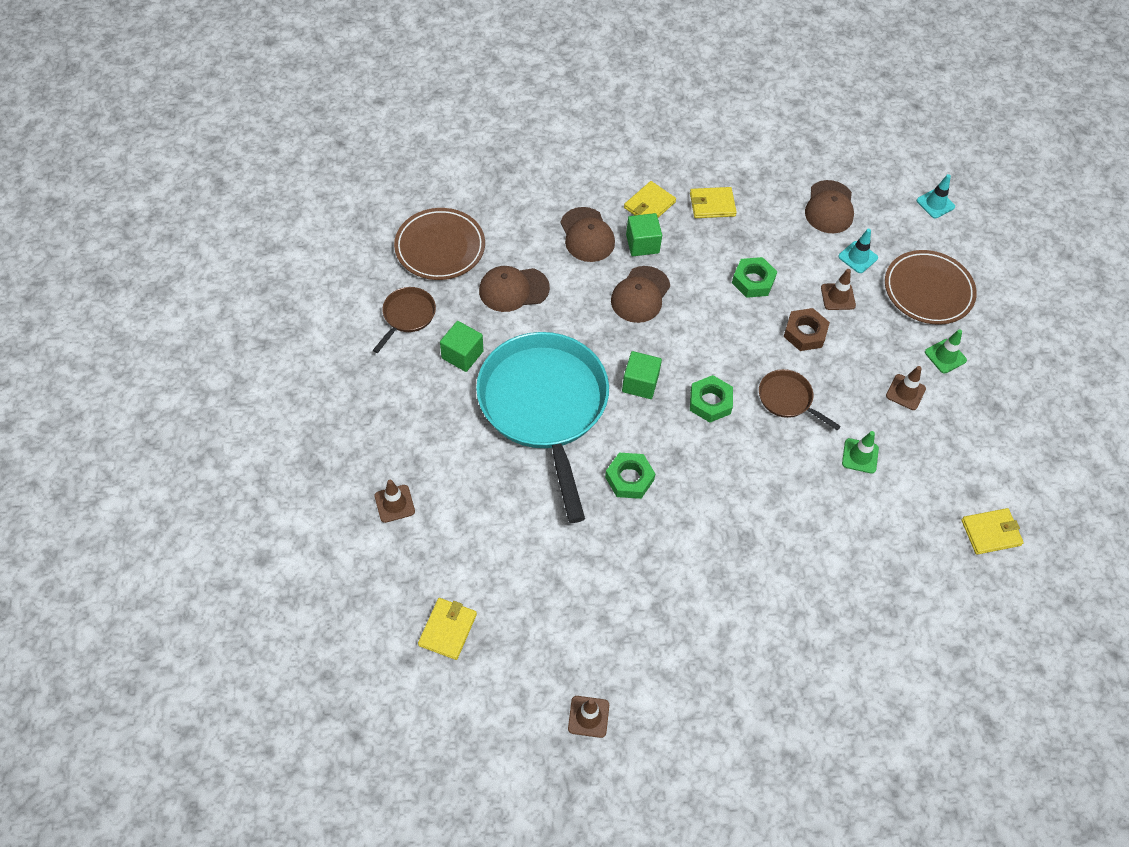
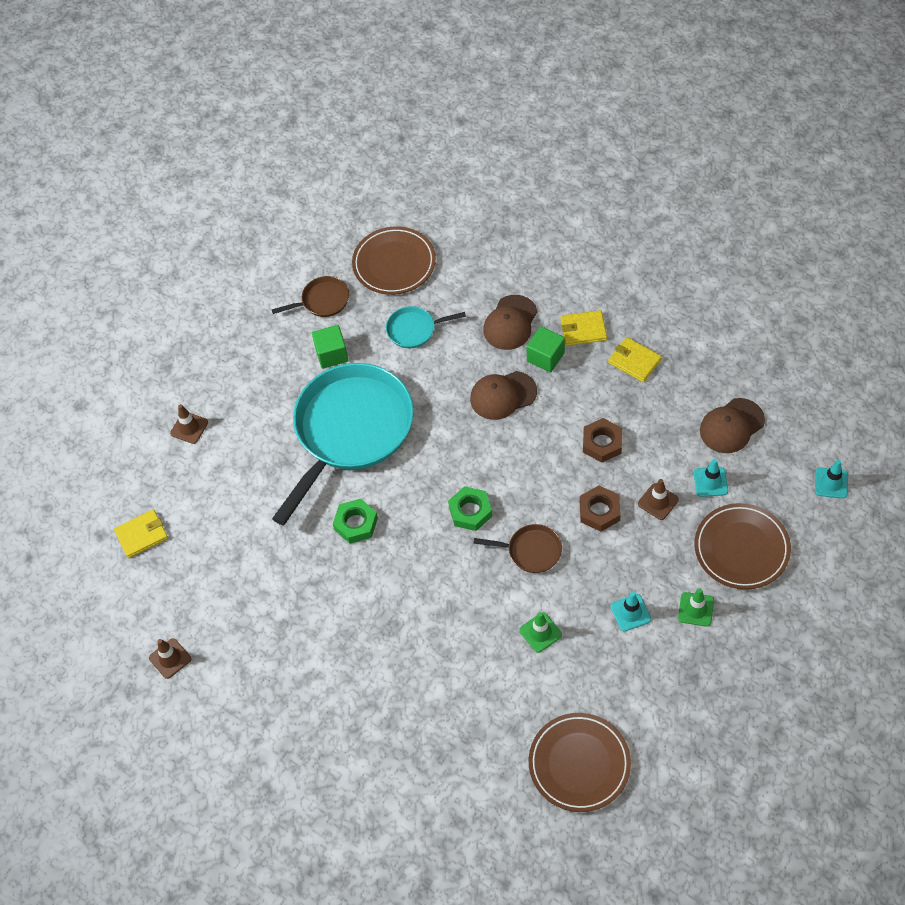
camera: 50 degrees right, 0 degrees up
(513, 289) = (414, 329): brown cap -> turquoise pan
(640, 383) = (434, 461): green cube -> none
(753, 281) = (602, 443): green nut -> brown nut
(787, 399) = (531, 551): brown pan -> brown pan turned 105 degrees clockwise
(905, 392) = (630, 613): brown traffic cone -> turquoise traffic cone
(990, 533) = (579, 764): yellow wallet -> brown plate

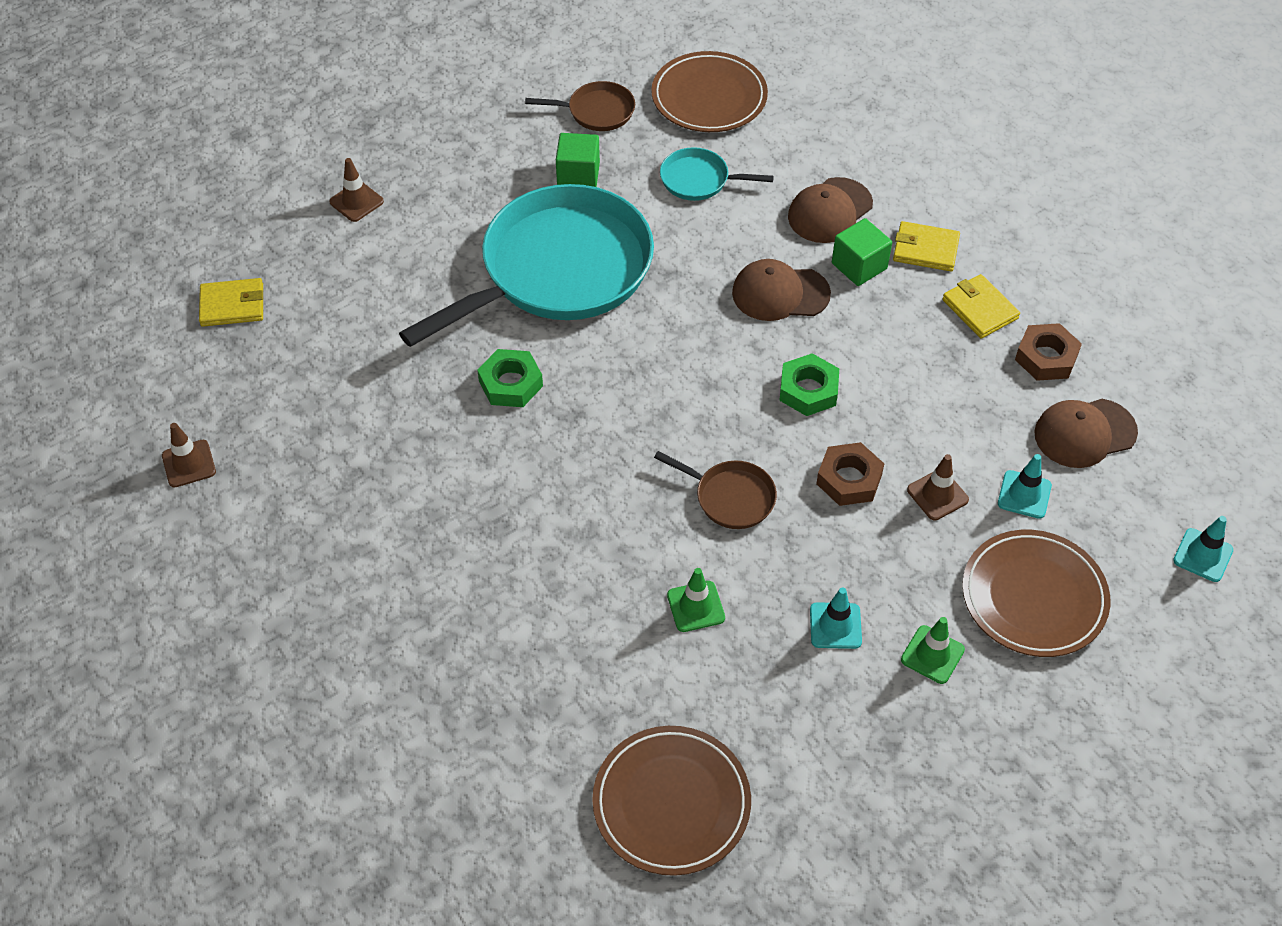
camera: 15 degrees right, 5 degrees down
(470, 511) = (670, 420): green nut -> green nut (808, 390)
(602, 443) = (890, 395): brown nut -> brown nut (1046, 357)

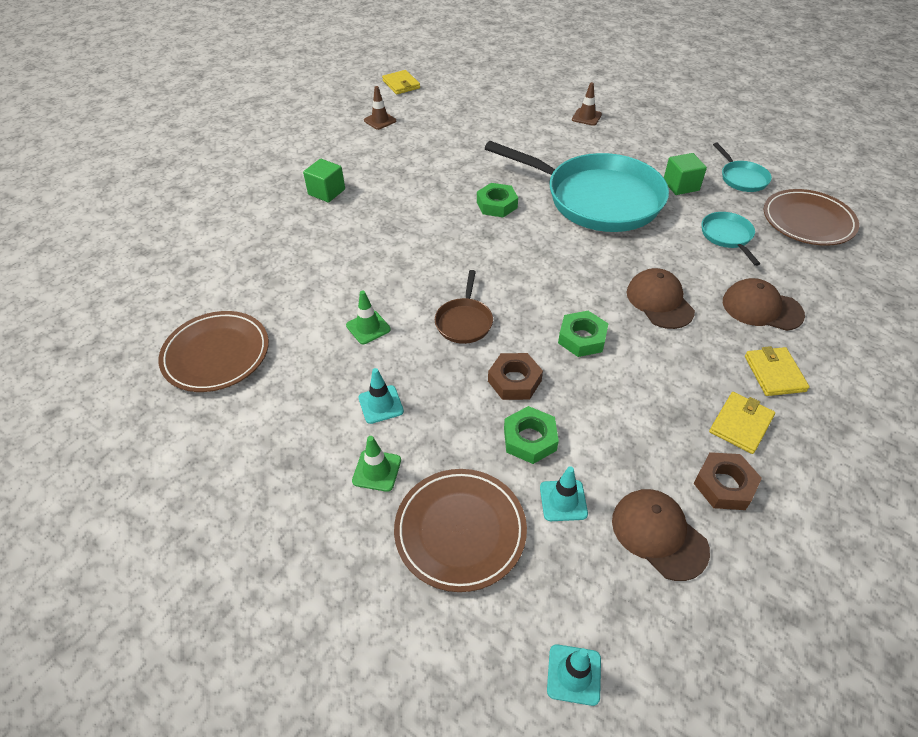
camera: 70 degrees right, 5 degrees down
(232, 305) = (486, 103): yellow wallet -> yellow wallet (401, 84)
(597, 111) = (742, 178): brown pan -> turquoise pan
(859, 266) = (722, 337): green cube -> green cube (326, 192)
(937, 495) = (529, 439): brown traffic cone -> green nut

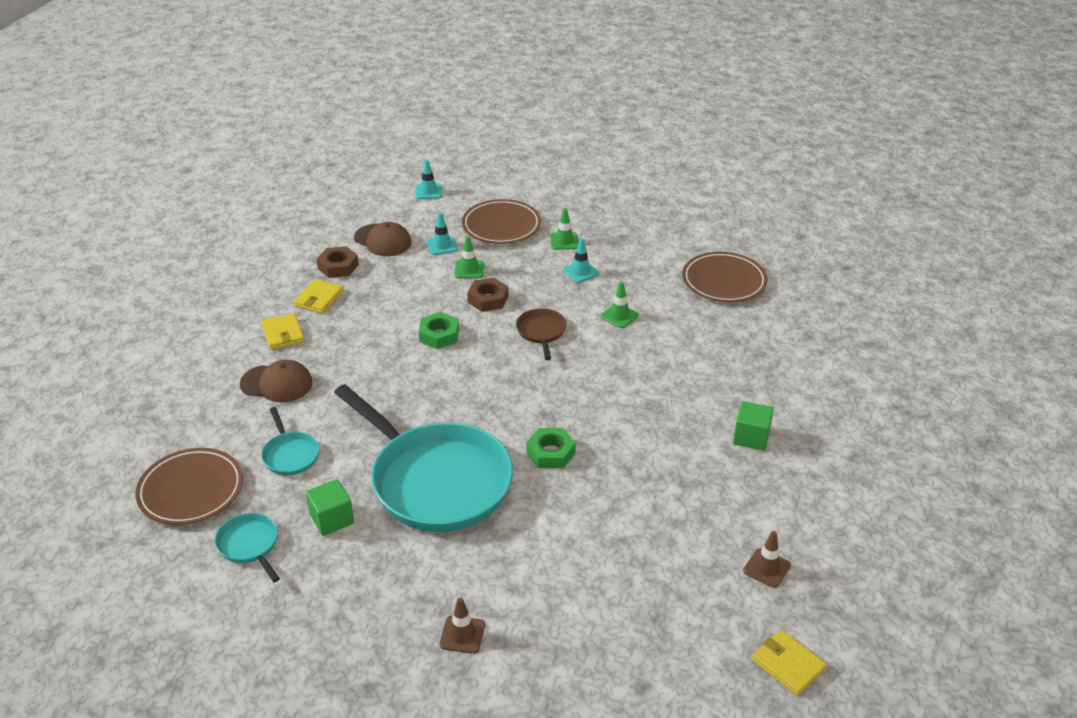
camera: 165 degrees right, 10 degrees down
(529, 439) = (469, 269): green nut -> green traffic cone
(597, 199) = (436, 481): turquoise pan -> turquoise pan turned 150 degrees counterclockwise
(659, 301) = (371, 375): brown cap -> none

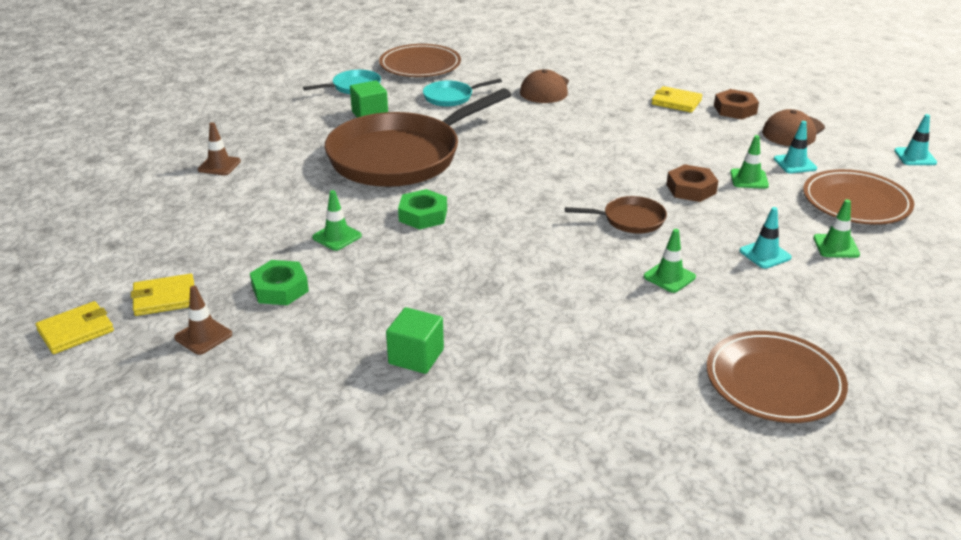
camera: 95 degrees right, 5 degrees down
(283, 334) = (617, 89): yellow wallet -> yellow wallet (164, 298)
(436, 481) = (401, 156): turquoise pan -> brown pan
(439, 335) = (620, 160): green nut -> green nut (280, 289)
(597, 507) = (337, 237): none -> green traffic cone

